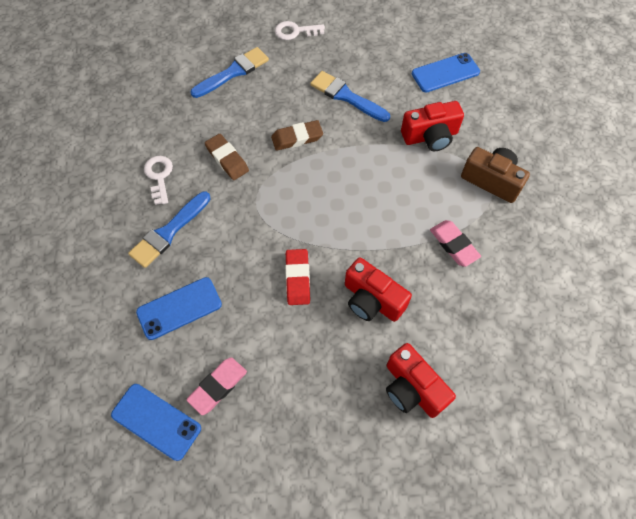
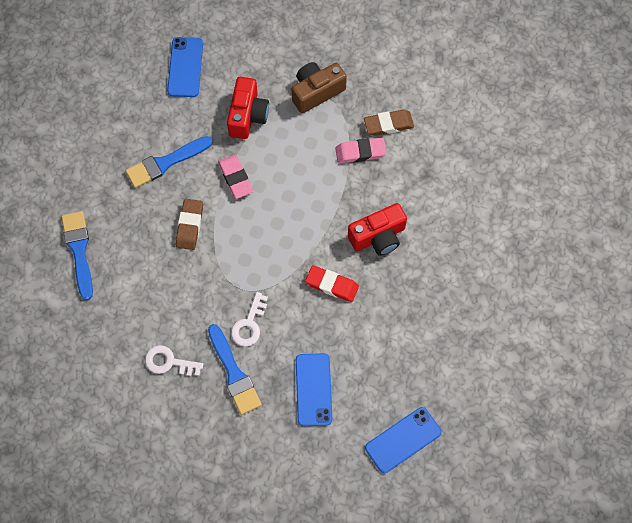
camera: 65 degrees left, 5 degrees up
(218, 386) = (396, 383): pink eraser -> pink eraser (235, 178)
(227, 159) = (181, 295): brown eraser -> brown eraser (388, 124)
(295, 31) = (58, 172): white key -> white key (249, 324)
(412, 388) = (461, 242): red camera -> none

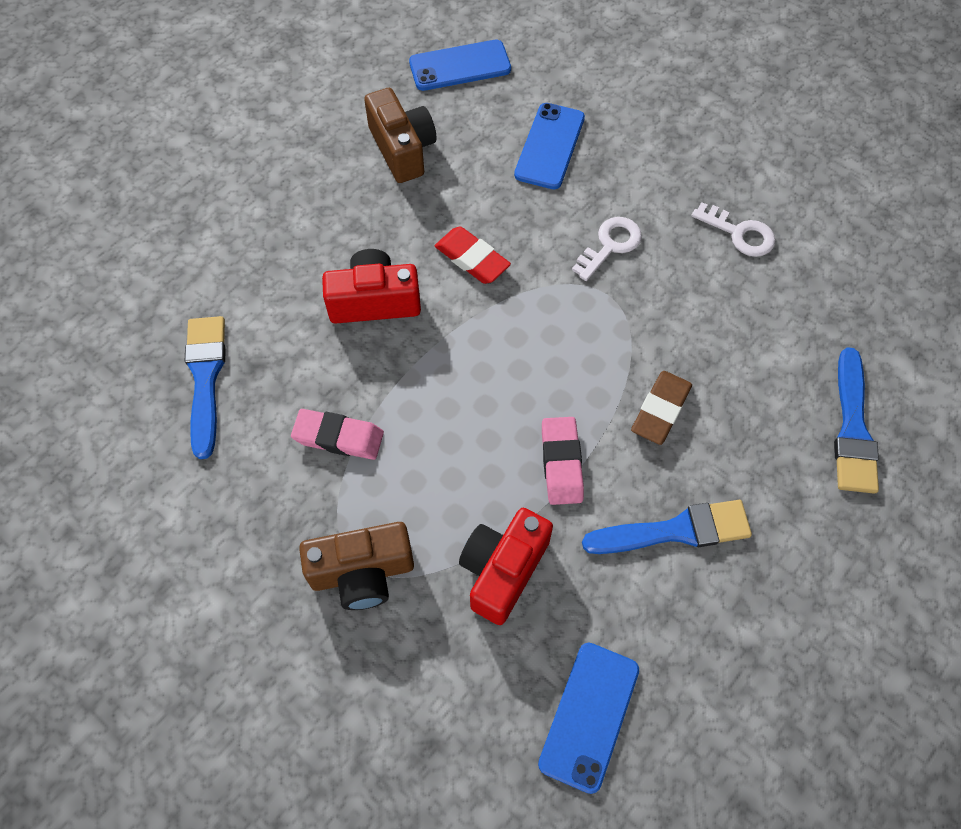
camera: 160 degrees left, 5 degrees down
(234, 373) = (650, 194): blue brush -> blue brush (205, 378)
(388, 124) = (269, 469): brown eraser -> none
(411, 352) = (402, 149): none -> brown camera

